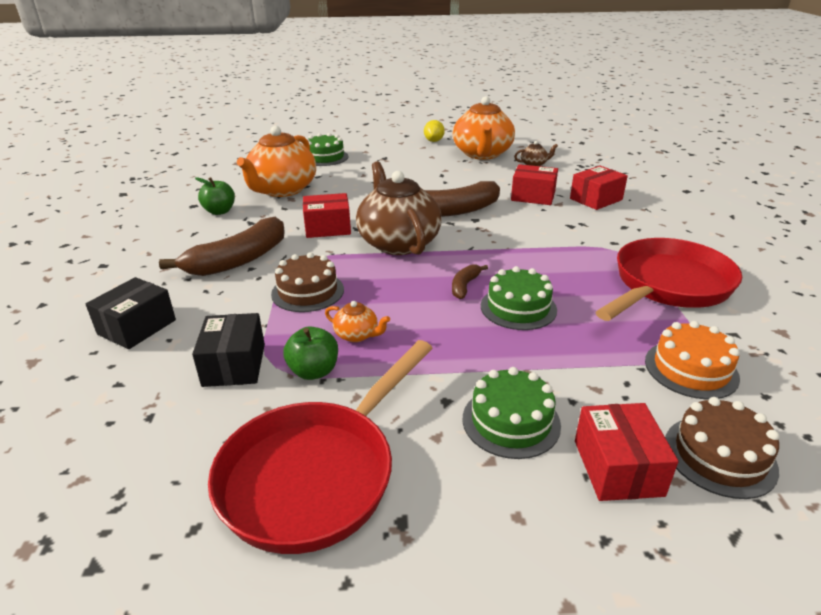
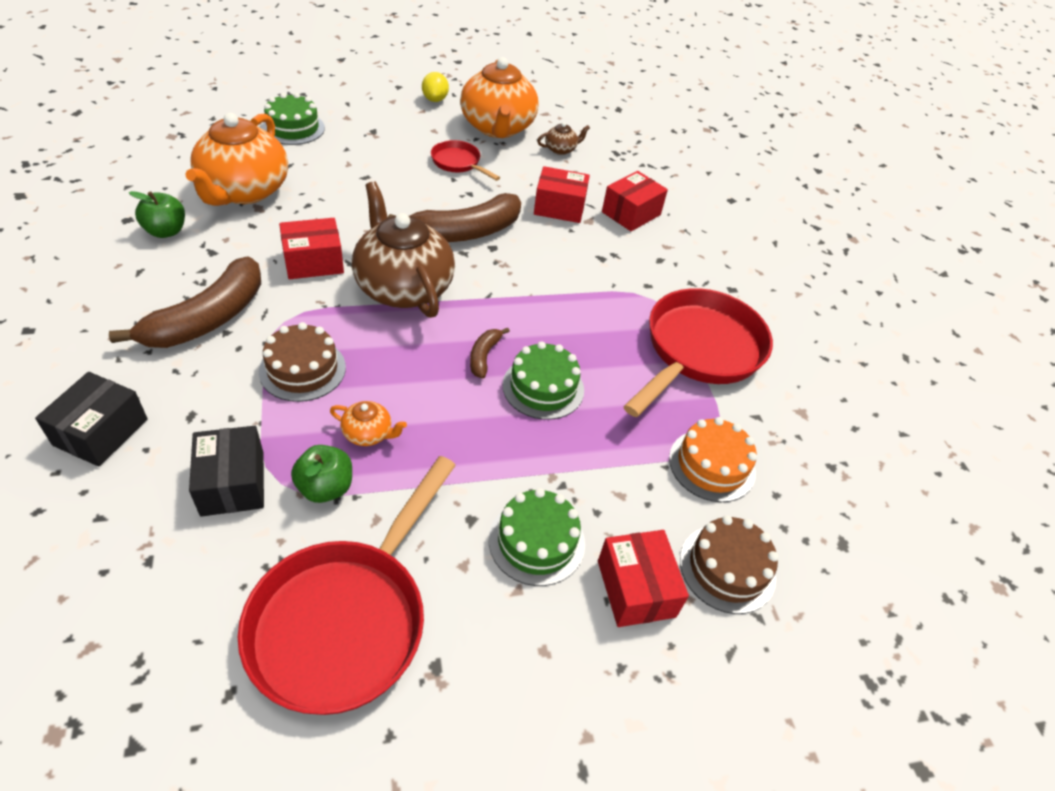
camera: 15 degrees left, 15 degrees up
(450, 173) = (458, 163): none -> red pan

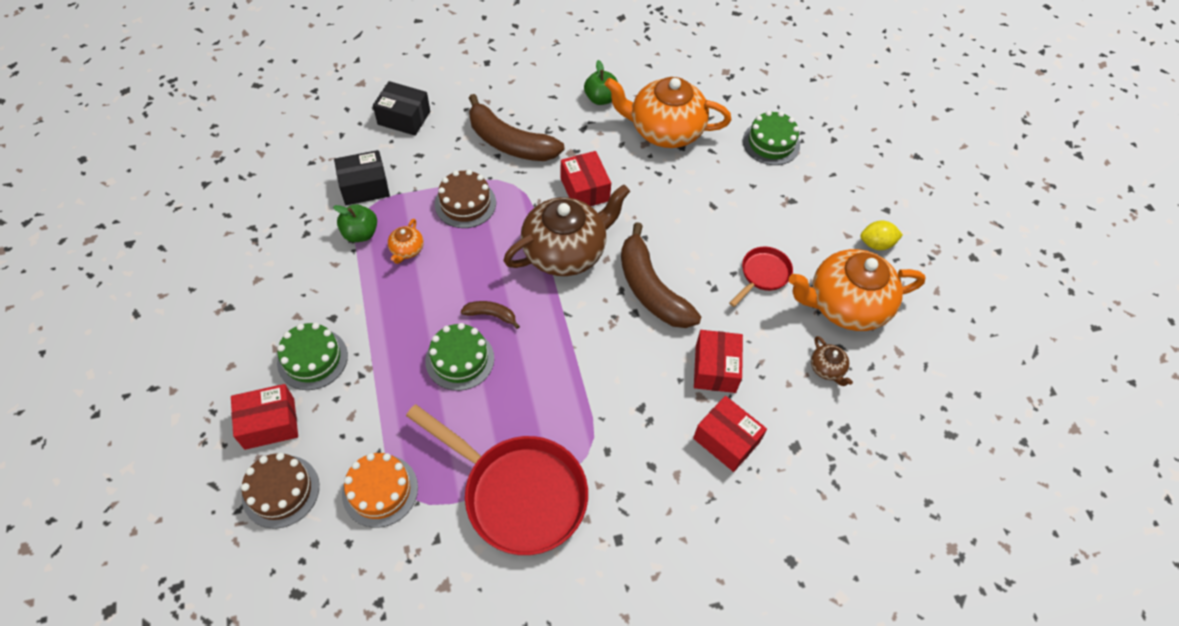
camera: 90 degrees right, 10 degrees up
(345, 619) = (264, 258): red pan -> none

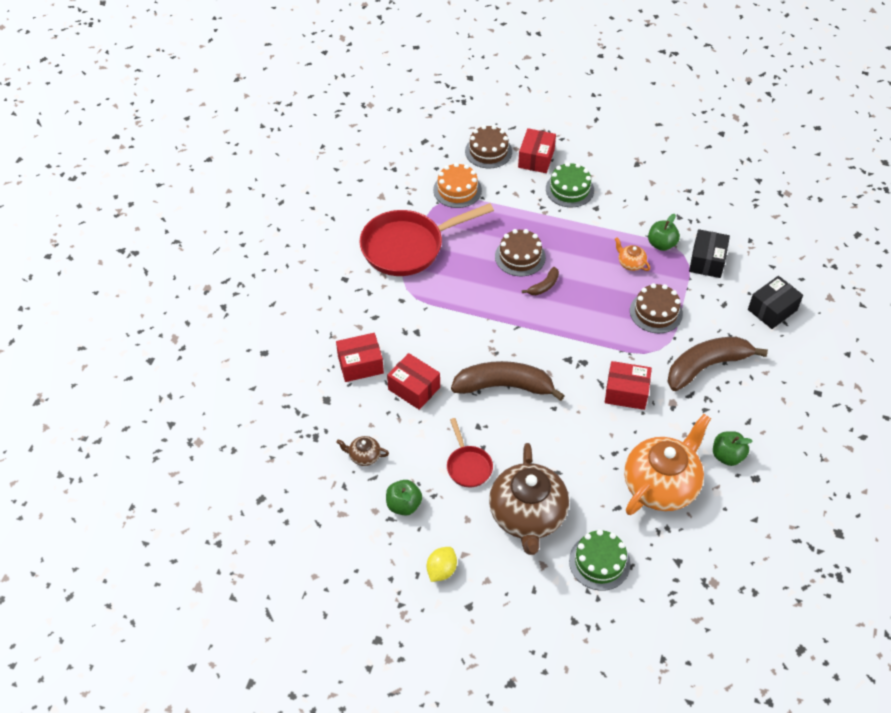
camera: 125 degrees right, 5 degrees down
(460, 359) = (520, 256): green cake -> brown cake
(565, 251) = (571, 351): brown teapot -> brown teapot (527, 516)
(845, 305) = (404, 505): orange teapot -> green apple

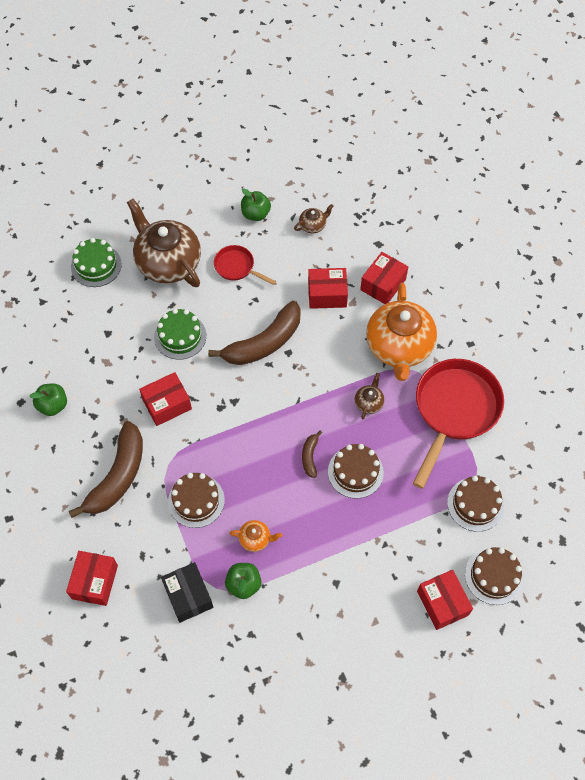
camera: 140 degrees right, 10 degrees up
(441, 570) = (195, 193): yellow lemon -> none
(457, 190) = (475, 504): orange cake -> brown cake
(464, 291) = (369, 403): none -> brown teapot
(569, 189) = (378, 587): green cake -> green cake (180, 336)
(661, 485) = (89, 348): orange teapot -> orange teapot (399, 347)
(772, 310) = (95, 582): black box -> red box

